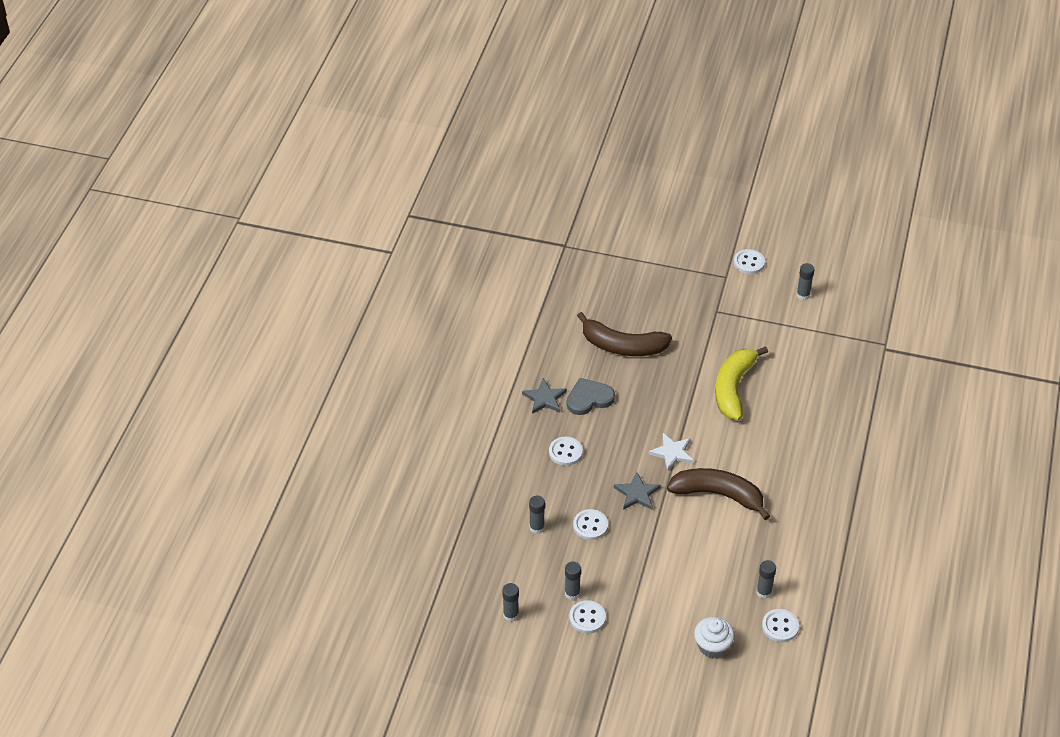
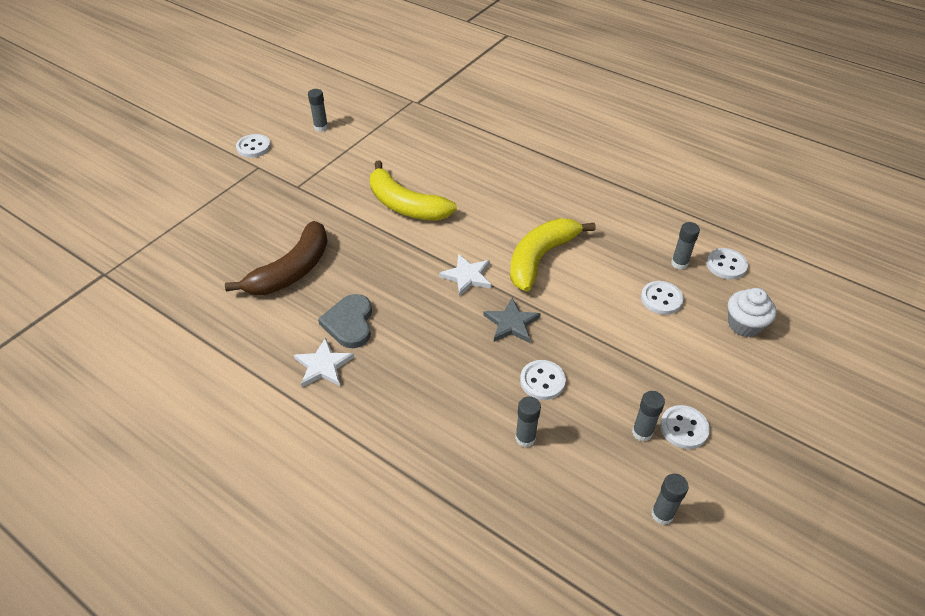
camera: 70 degrees left, 0 degrees up
(544, 398) = (323, 366): grey star -> white star
(565, 452) = (419, 371): white button -> white button (661, 299)
(718, 495) = (540, 258): brown banana -> yellow banana

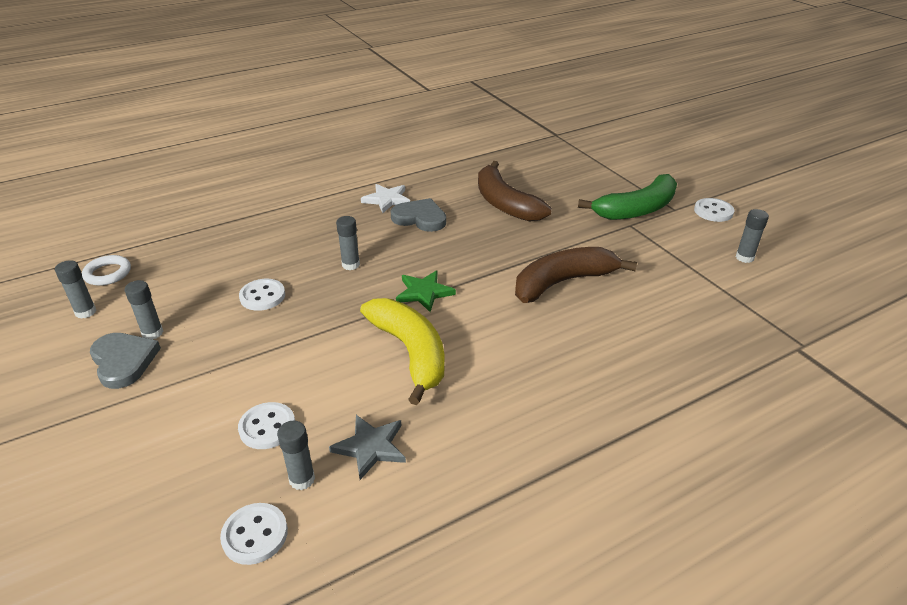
camera: 115 degrees right, 10 degrees down
(267, 187) = (637, 209): none -> green banana
(405, 205) = (563, 282): yellow banana -> brown banana
(467, 276) = (424, 292): white star -> green star
(511, 323) = (341, 300): grey star -> grey star (370, 447)
(525, 438) = (224, 269): grey glue stick -> grey glue stick (351, 265)
(601, 548) = (108, 273): none -> white ring
(683, 428) = (123, 361): white button -> grey heart
(744, 324) = (159, 487): white cupcake -> none

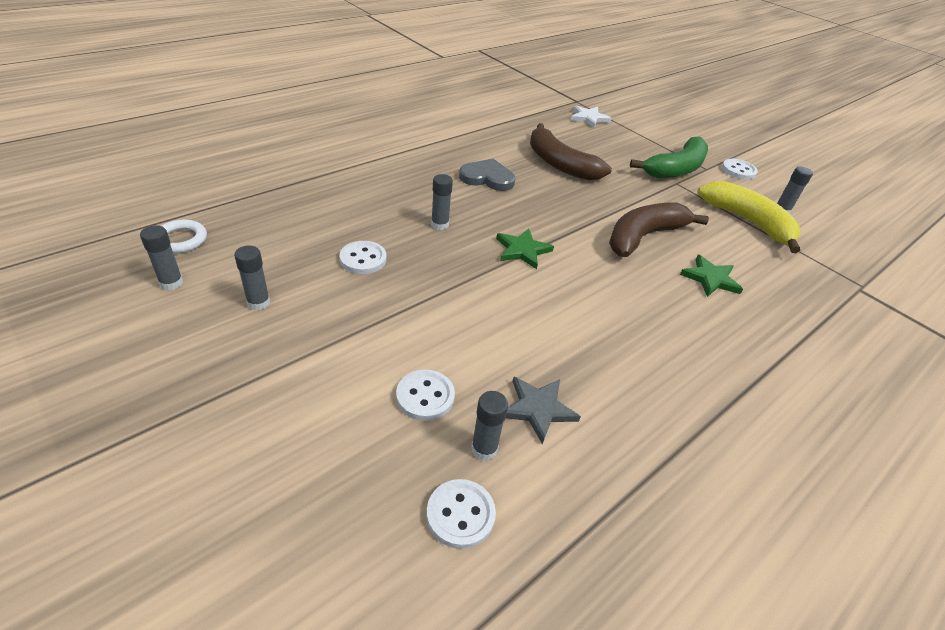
camera: 15 degrees left, 5 degrees up
(123, 361) = (237, 335): grey heart -> none
(387, 200) = (448, 160): white star -> white star (589, 118)
(410, 352) = (535, 310): yellow banana -> yellow banana (747, 222)
(618, 329) = (710, 278): none -> green star

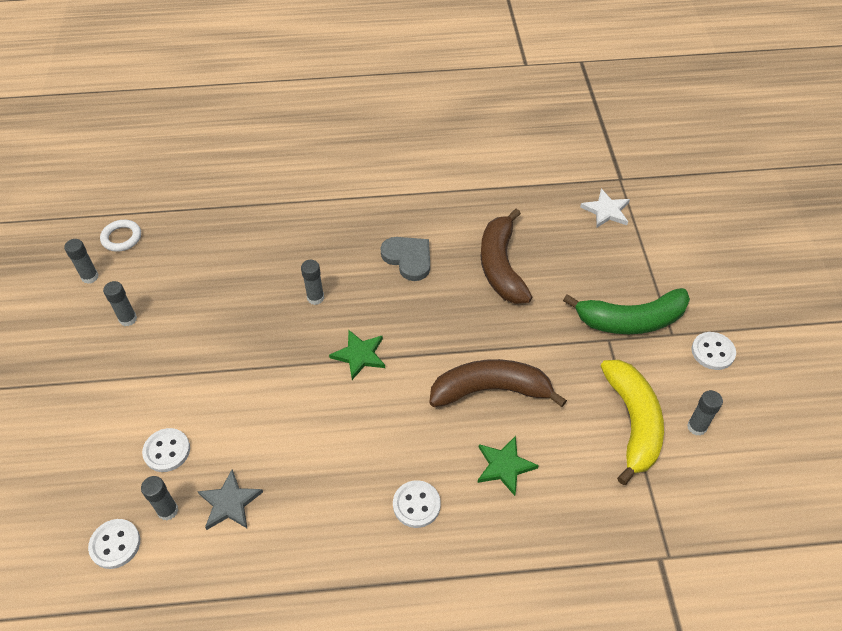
camera: 40 degrees right, 10 degrees up
(363, 259) = (226, 309): white button -> white button (416, 505)

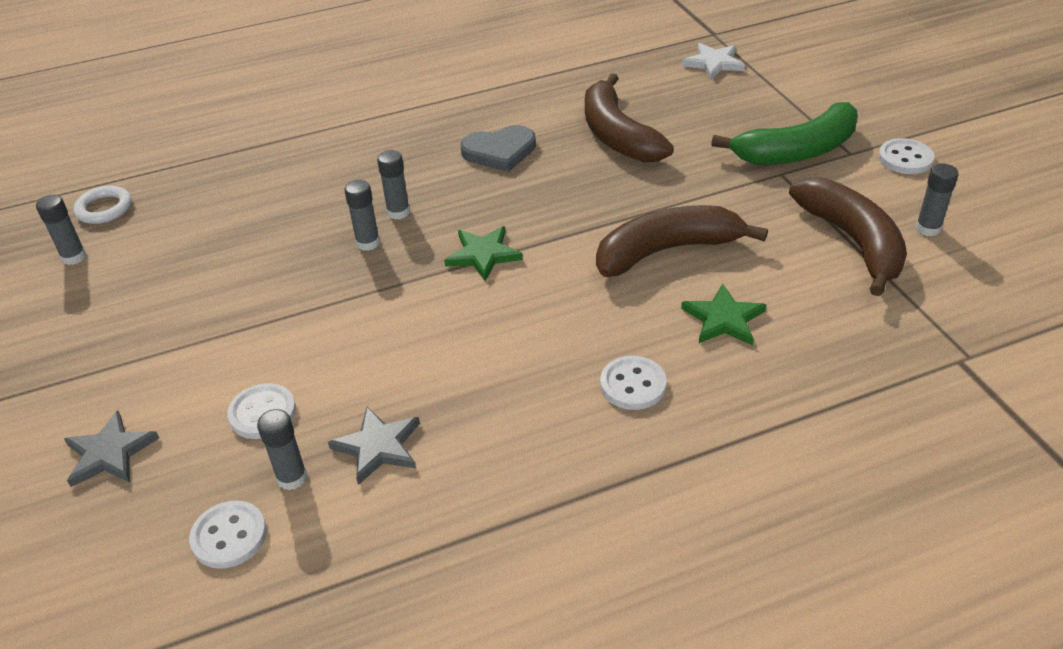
camera: 15 degrees left, 10 degrees down
(64, 453) = (110, 453): none -> grey star
(128, 319) = (147, 288): grey glue stick -> grey glue stick (368, 243)
(408, 259) = (500, 151): grey heart -> grey heart turned 135 degrees clockwise
(632, 422) = (853, 241): yellow banana -> brown banana

